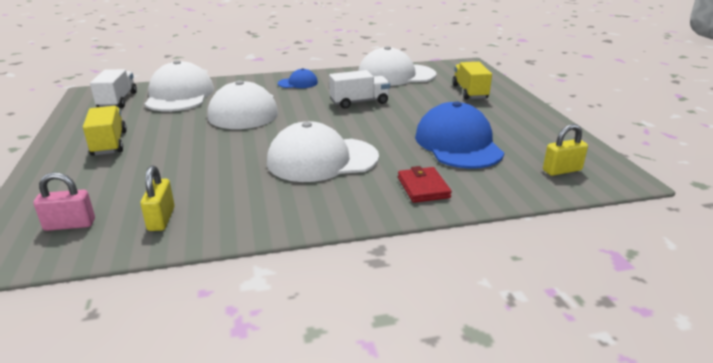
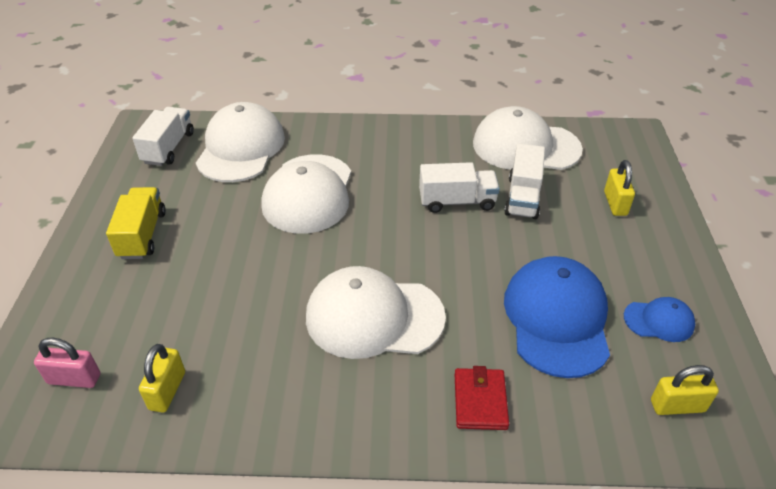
camera: 15 degrees right, 15 degrees up
(298, 83) = (391, 144): blue cap -> blue cap (659, 321)
(405, 96) = (523, 197): none -> white truck
(470, 92) = (615, 203): yellow truck -> yellow padlock

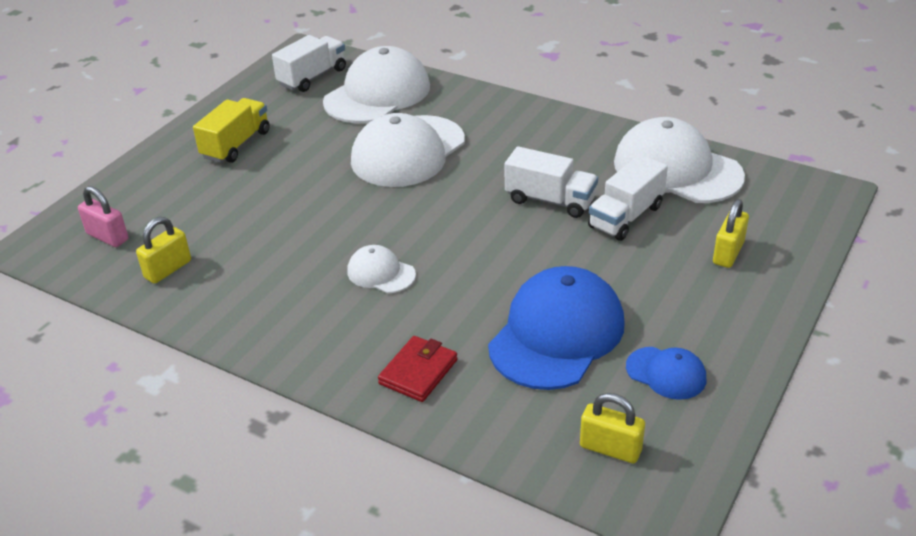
camera: 30 degrees right, 5 degrees down
(374, 317) = (381, 273): white cap -> white cap, size x0.49

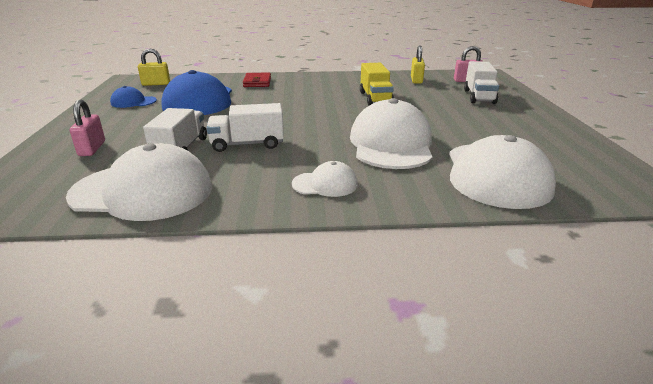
camera: 145 degrees right, 10 degrees down
(236, 144) = (507, 119): yellow truck -> yellow truck (375, 98)
(312, 77) = (579, 171): white truck -> white truck (479, 96)
(381, 273) = (315, 98): white cap -> white cap (325, 184)
(728, 253) = (92, 148): yellow padlock -> pink padlock

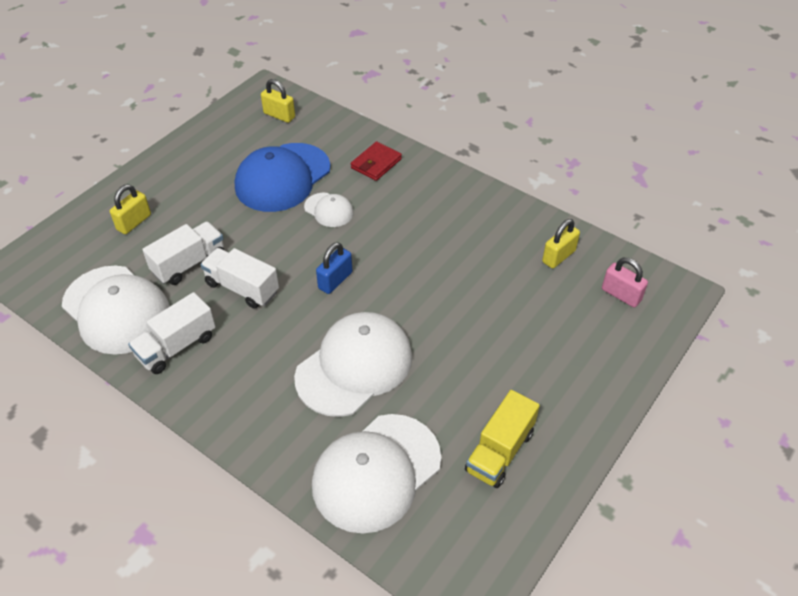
camera: 40 degrees right, 20 degrees up
(92, 148) = (134, 222): pink padlock -> yellow padlock
(133, 102) = (228, 148): blue cap -> none
(311, 121) = (335, 280): none -> blue padlock
(325, 184) = (234, 386): white cap -> white cap (329, 210)
(375, 98) = (452, 272): yellow truck -> yellow truck (499, 451)
(479, 96) = (575, 339): white truck -> white truck (176, 346)

